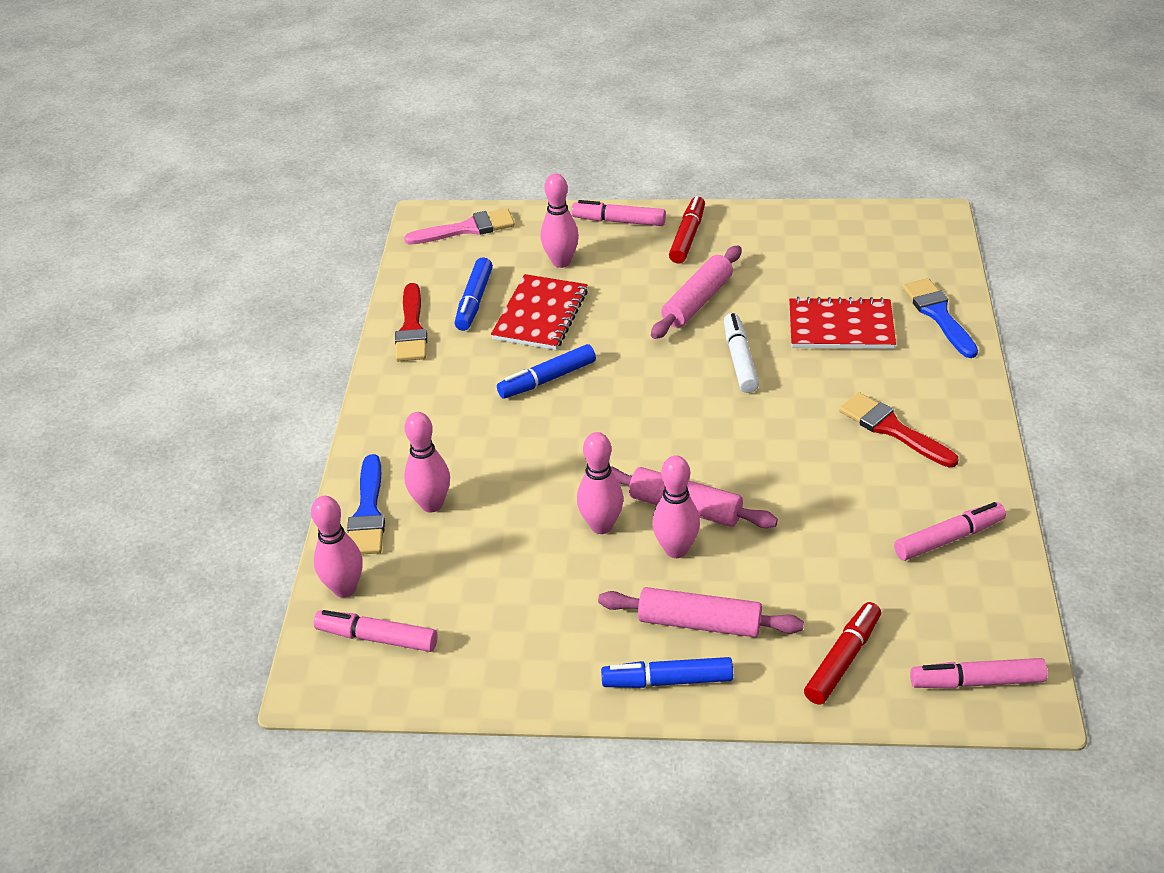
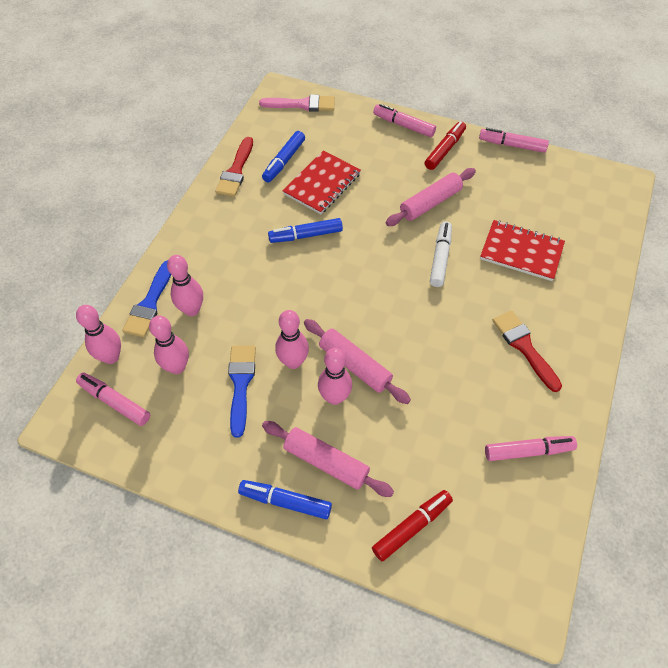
camera: 15 degrees right, 15 degrees up
(561, 262) = (352, 146): pink bowling pin -> pink bowling pin (177, 367)
(938, 315) = (595, 262): blue brush -> blue brush (241, 384)
(976, 681) = (500, 579): pink marker -> pink marker (512, 145)

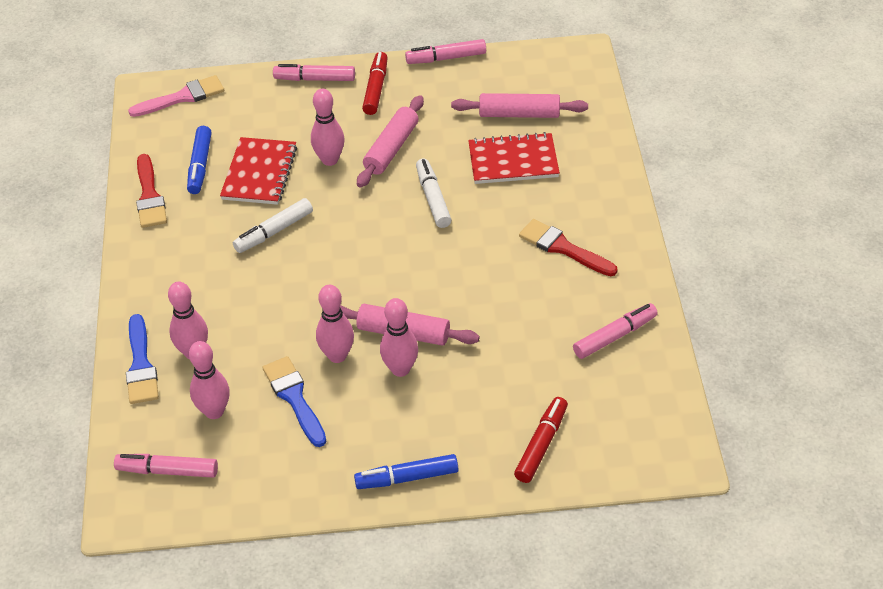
camera: 25 degrees left, 10 degrees down
(111, 357) = (133, 432): pink bowling pin -> pink bowling pin (330, 160)
(305, 235) = (274, 231): blue marker -> white marker
(326, 462) = (426, 428): pink rolling pin -> pink rolling pin (519, 114)

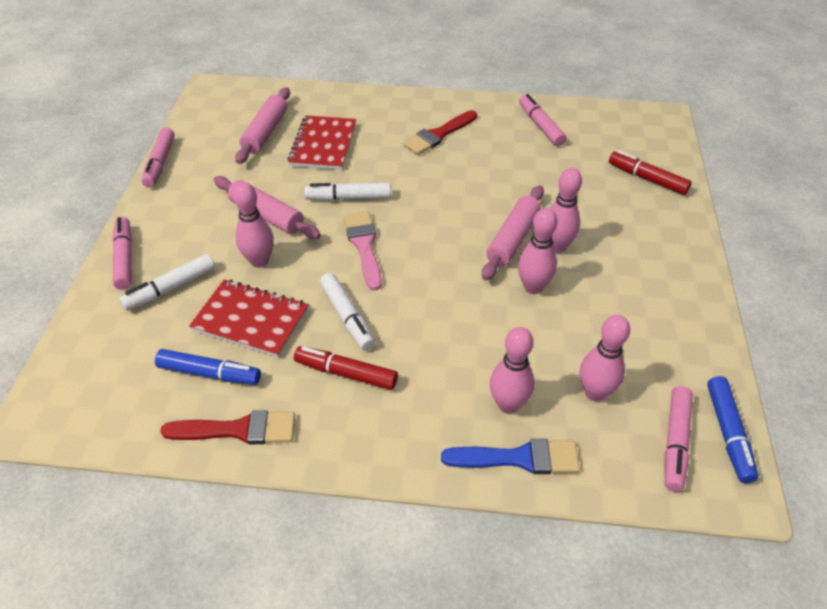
camera: 80 degrees left, 0 degrees up
(182, 97) = (74, 381): pink brush -> pink brush (364, 246)
(285, 116) = (170, 288): none -> white marker
(294, 398) = (583, 325): blue brush -> none
(314, 79) = (125, 258): pink marker -> pink marker turned 150 degrees clockwise
(376, 89) = (172, 215): red marker -> red marker (346, 373)
(407, 478) = (681, 259): blue marker -> blue marker (728, 433)

